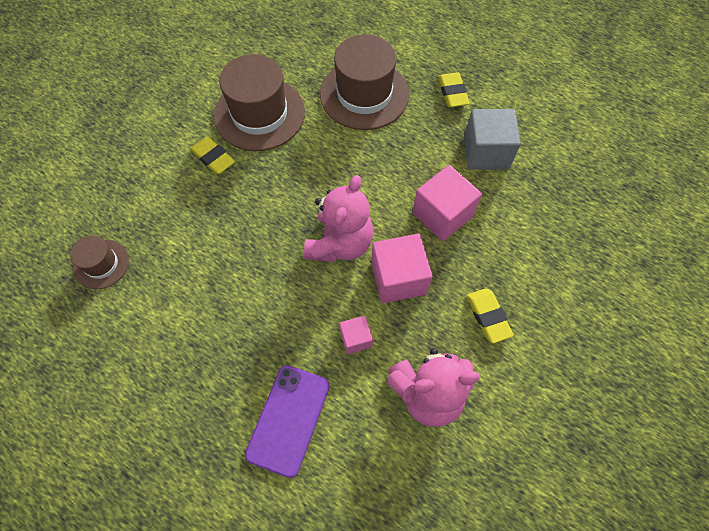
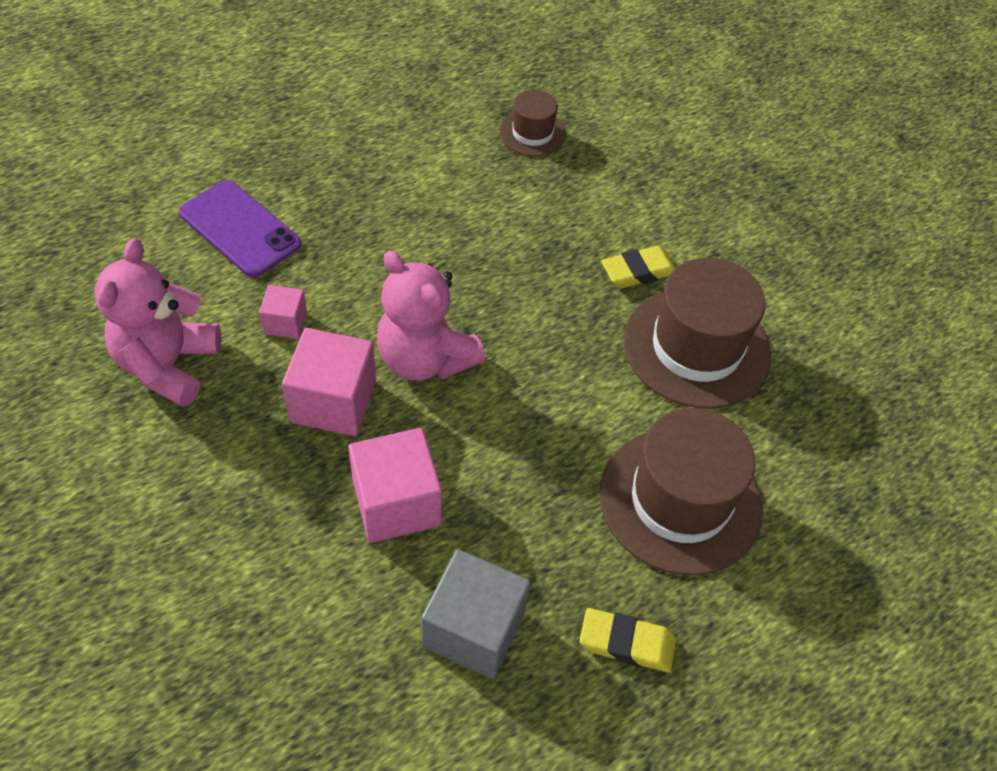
camera: 110 degrees right, 10 degrees down
(488, 316) = (210, 479): yellow eraser -> none

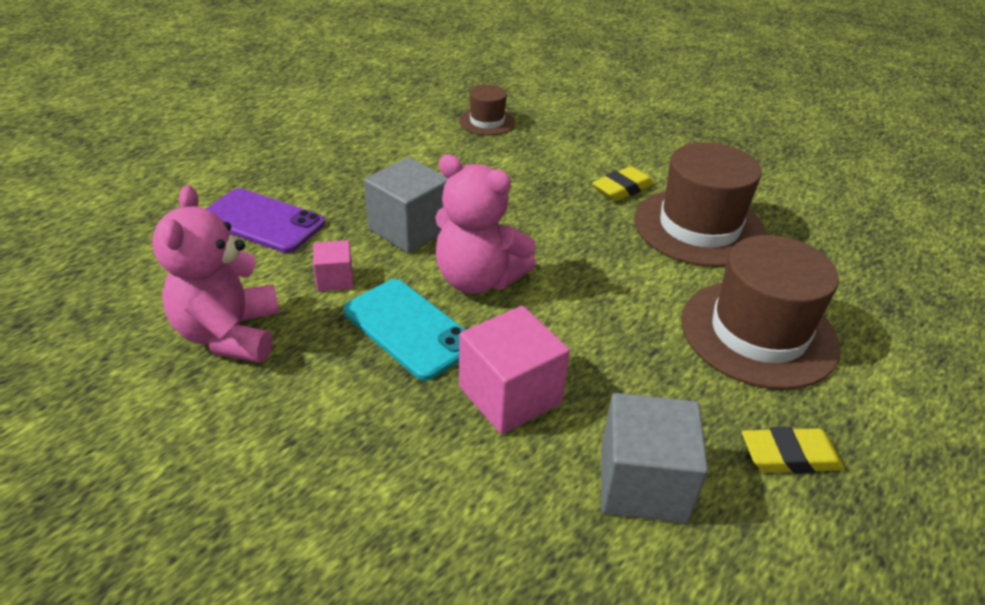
camera: 15 degrees left, 15 degrees down
(333, 401) = (409, 328): pink cube -> turquoise phone
(383, 275) = (409, 229): none -> grey cube

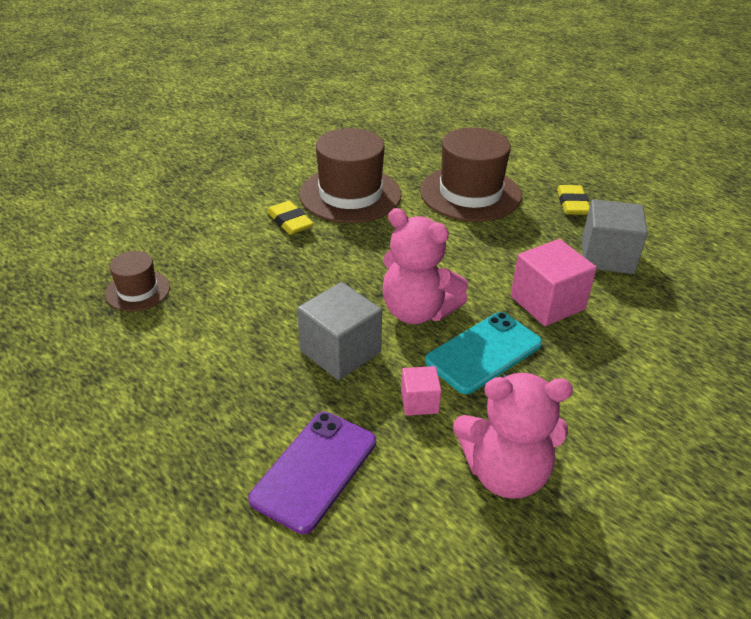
camera: 85 degrees left, 0 degrees up
(478, 279) = (417, 311): pink teddy bear -> pink teddy bear turned 90 degrees clockwise

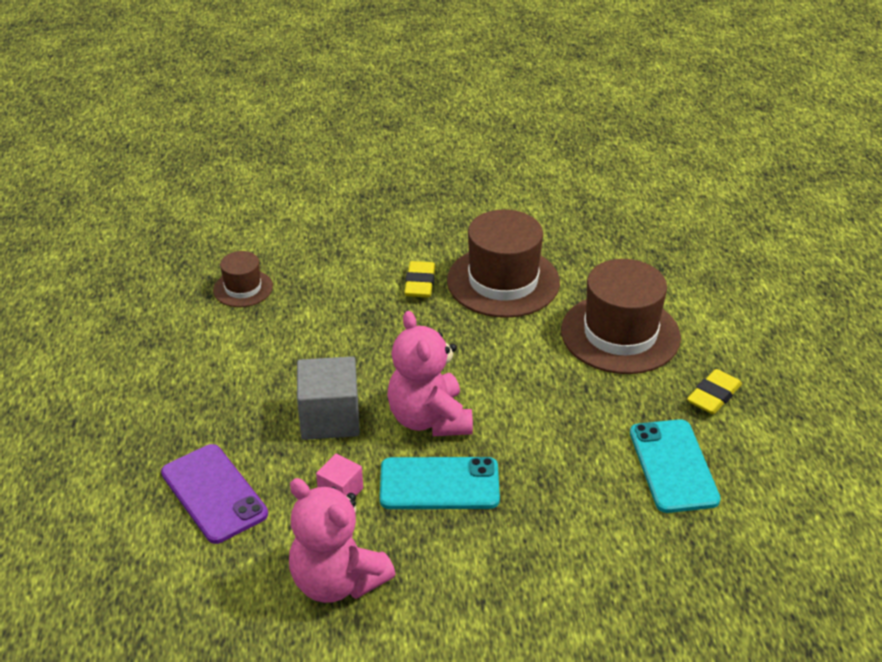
camera: 40 degrees right, 0 degrees up
(315, 470) = (214, 493): purple phone -> purple phone turned 75 degrees clockwise
(547, 303) = (552, 475): pink cube -> none
(607, 257) = (673, 466): grey cube -> turquoise phone

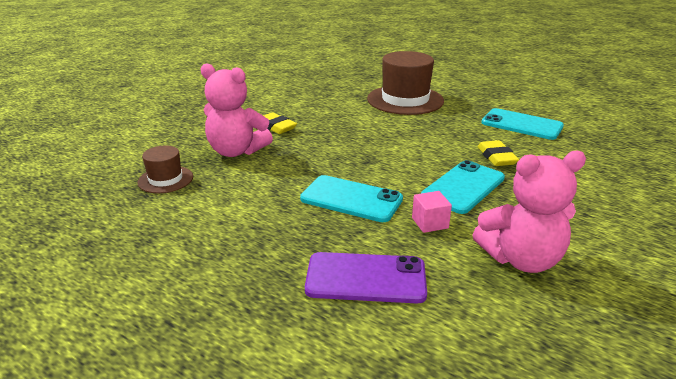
camera: 50 degrees left, 10 degrees down
(330, 418) = (351, 199): grey cube -> turquoise phone
(429, 419) = (400, 168): pink teddy bear -> pink teddy bear (236, 151)
(503, 281) = (316, 108): brown hat -> none
(713, 396) = (480, 99): yellow eraser -> yellow eraser (496, 157)

